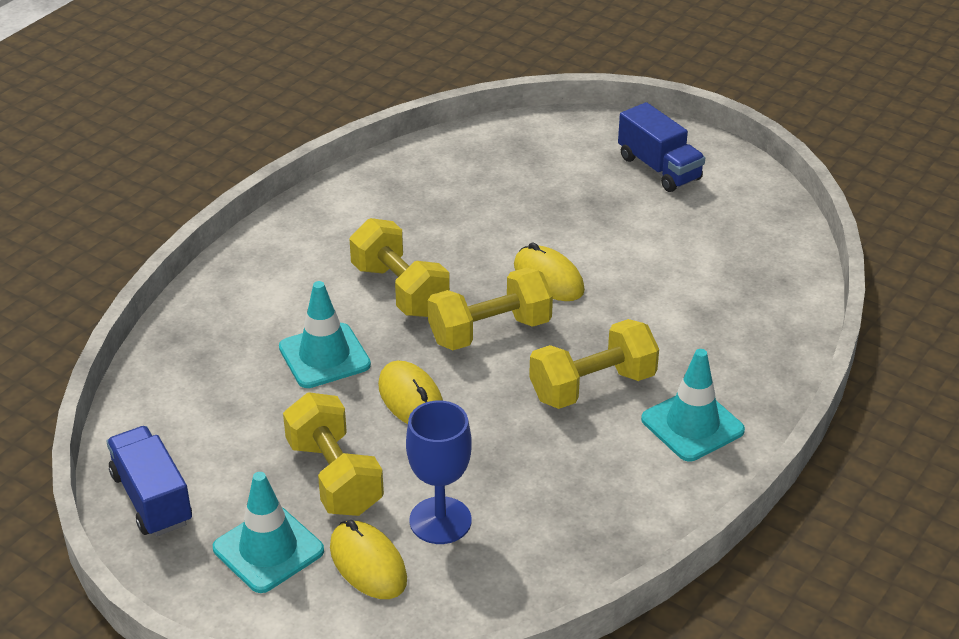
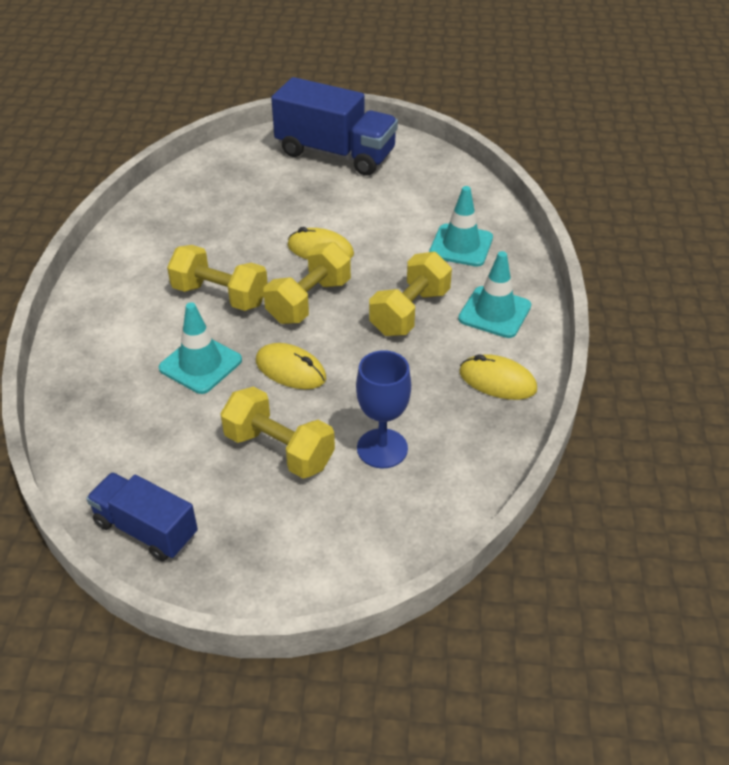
camera: 30 degrees left, 5 degrees up
(268, 549) = (272, 527): turquoise traffic cone -> turquoise traffic cone (461, 246)
(368, 564) = (355, 503): yellow mouse -> yellow mouse (497, 381)
(659, 168) = (335, 153): blue truck -> blue truck, size x1.66

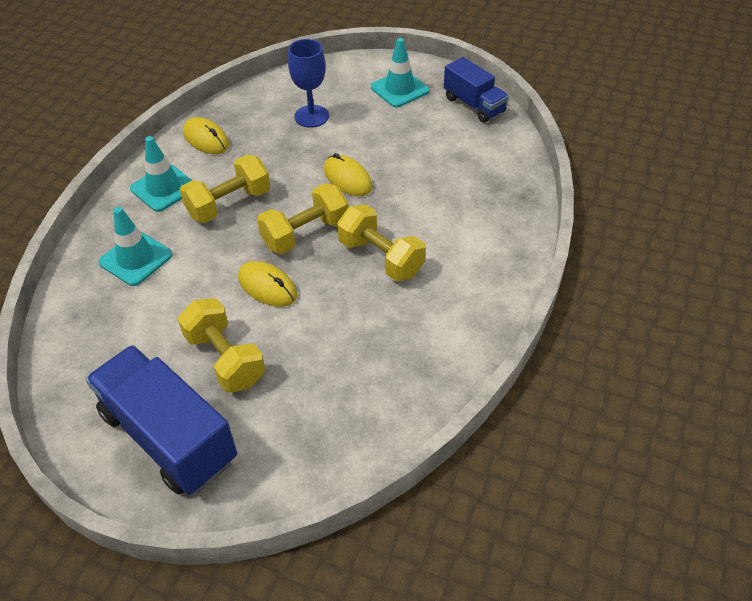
camera: 160 degrees left, 5 degrees up
(200, 364) = (415, 198): turquoise traffic cone -> turquoise traffic cone (399, 89)
(279, 450) = (378, 129): yellow dumbbell -> yellow dumbbell (225, 359)

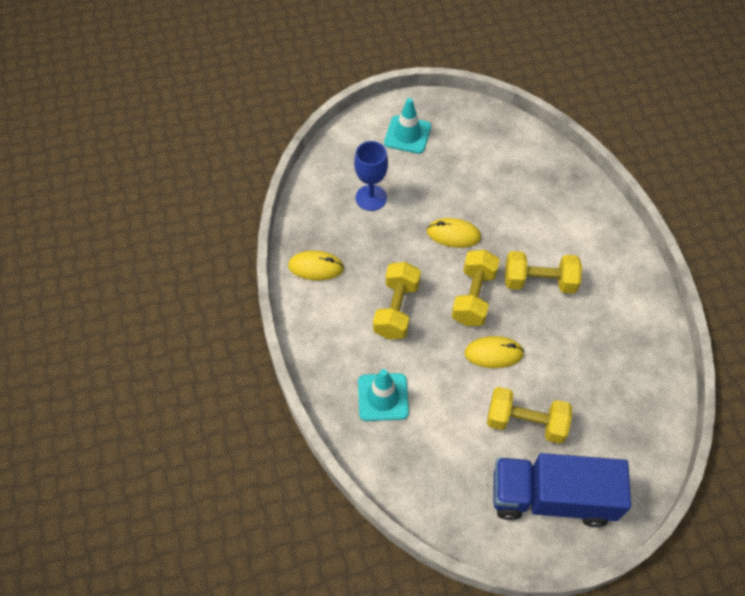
camera: 40 degrees left, 10 degrees up
(163, 188) = (334, 329): turquoise traffic cone -> none
(474, 105) = (472, 118): blue truck -> none

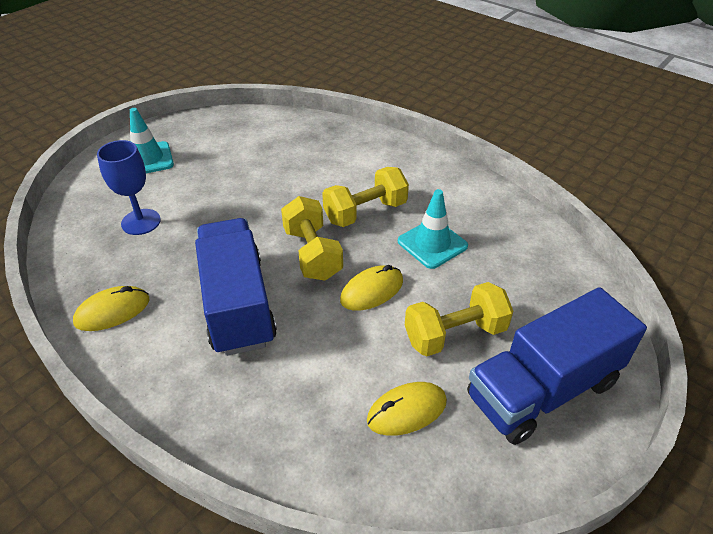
camera: 35 degrees left, 15 degrees down
(383, 397) = (283, 399): turquoise traffic cone -> turquoise traffic cone (432, 244)
(396, 309) = (237, 304): yellow dumbbell -> blue truck
(453, 235) = (252, 214): yellow mouse -> yellow mouse (407, 411)

